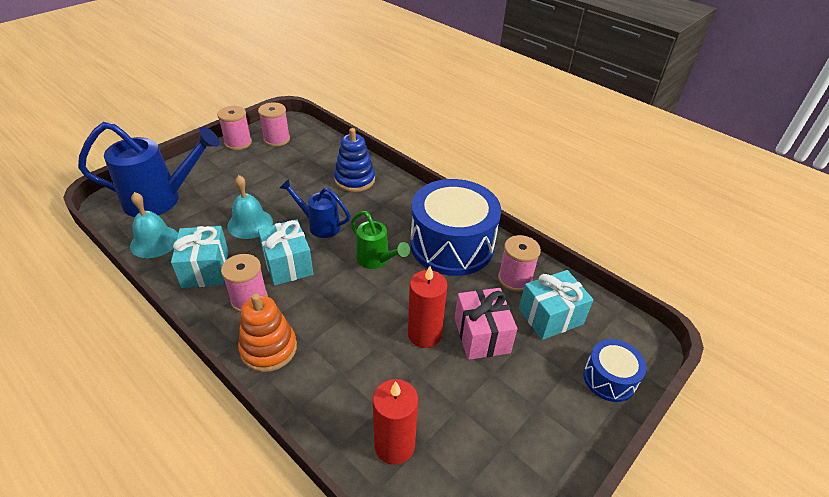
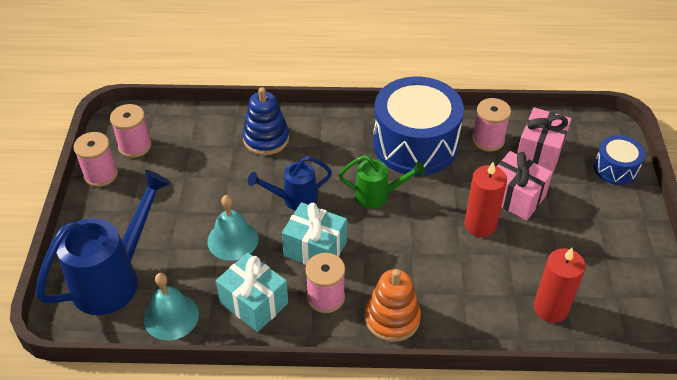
camera: 40 degrees left, 5 degrees up
(550, 316) = (540, 151): turquoise gift -> pink gift

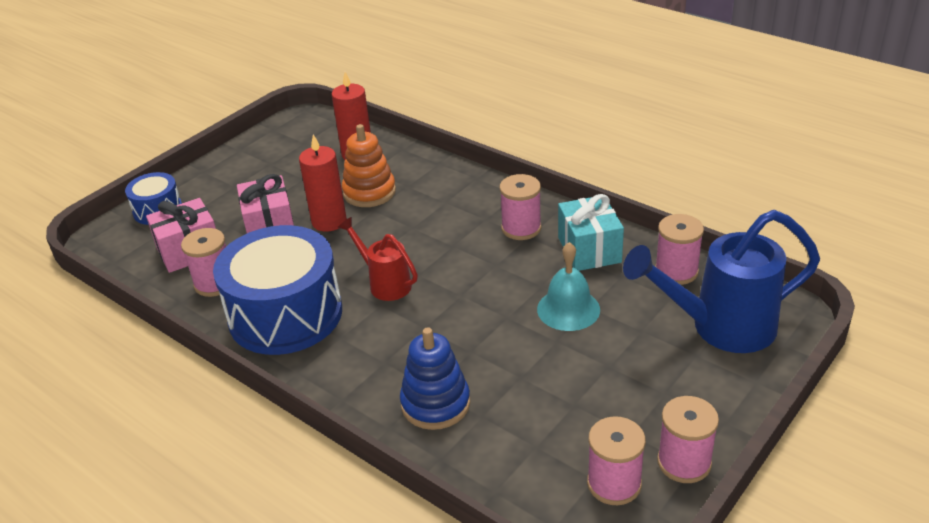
camera: 140 degrees left, 10 degrees down
(171, 316) = (676, 271): turquoise bell -> pink spool
(294, 199) = (470, 319): blue watering can -> none
(315, 249) = (494, 266): turquoise gift -> none
(378, 196) = (385, 283): green watering can -> red watering can
(392, 318) = (481, 194): orange stacking toy -> orange stacking toy (369, 192)

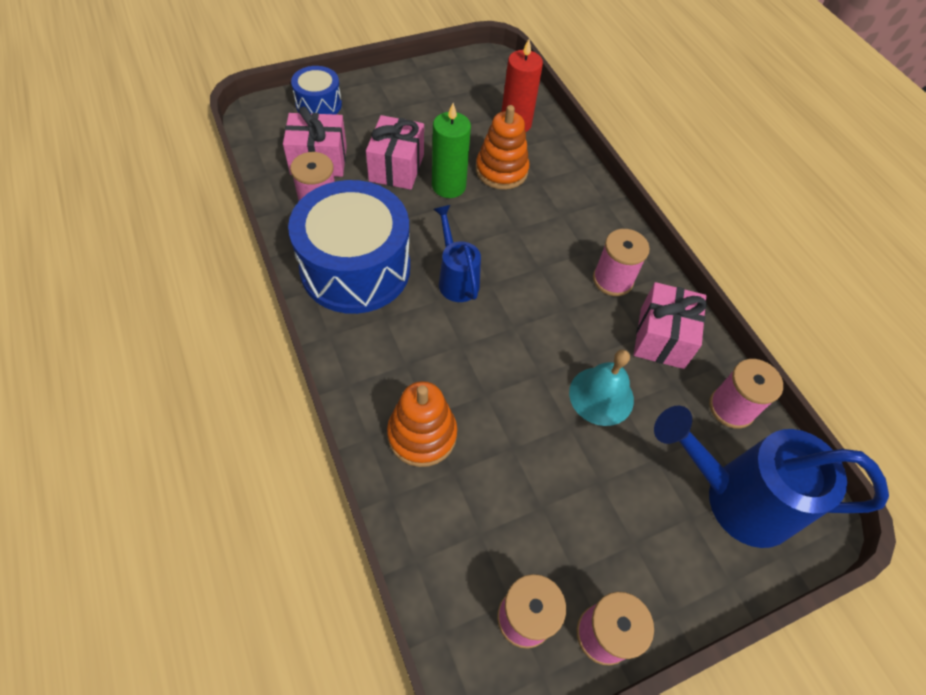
camera: 20 degrees right, 20 degrees up
(329, 221) = (448, 186): red candle -> green candle
(385, 283) = (456, 278): red watering can -> blue watering can
(435, 404) = (422, 434): blue stacking toy -> orange stacking toy
(589, 250) = (662, 338): turquoise gift -> pink gift

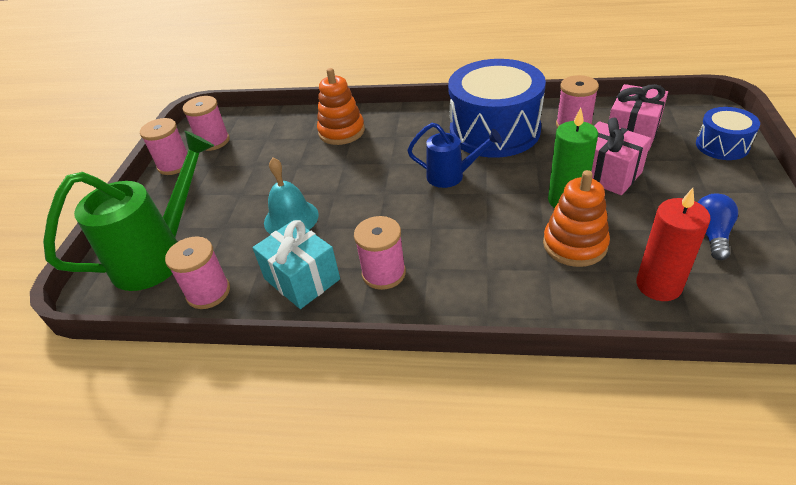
camera: 130 degrees right, 15 degrees down
(445, 103) = (711, 234): none -> blue light bulb
(662, 338) = (302, 279): pink gift -> turquoise gift
(734, 498) = (160, 255): blue watering can -> green watering can

